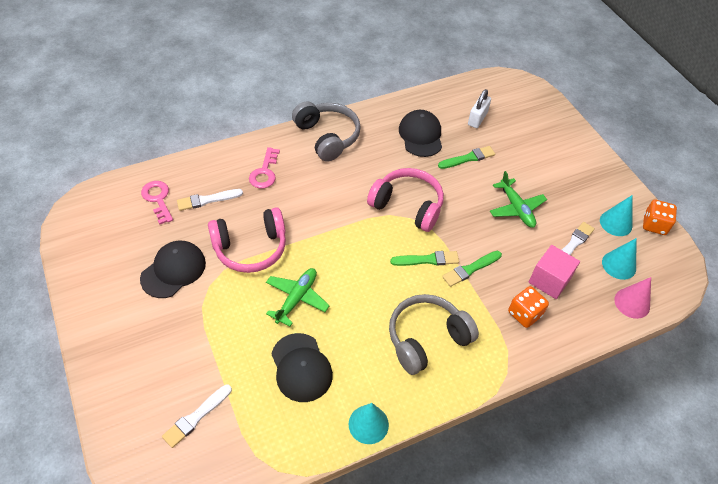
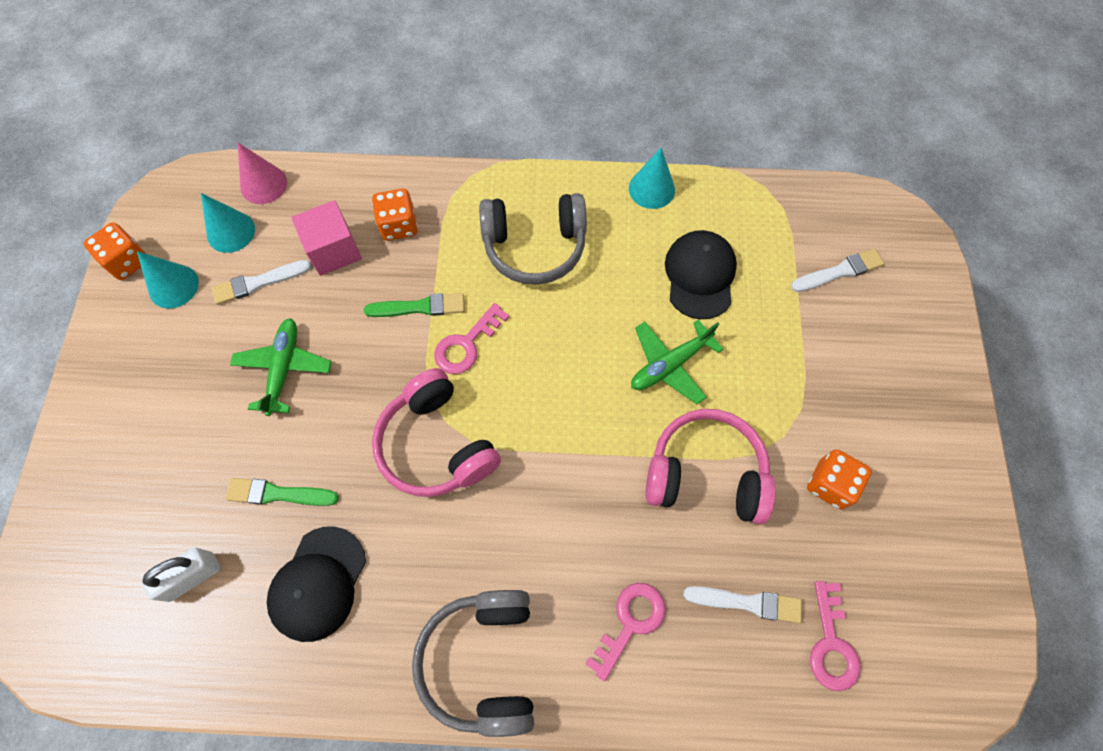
camera: 150 degrees left, 15 degrees up
(173, 270) = (830, 484): black cap -> orange dice
(427, 260) = (466, 345): green brush -> pink key

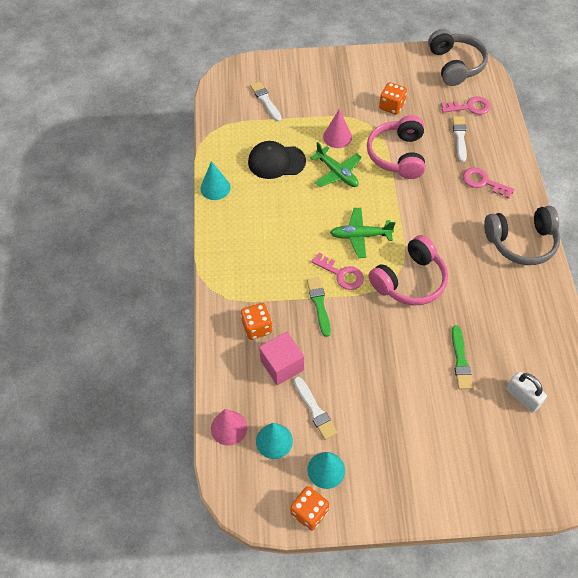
camera: 95 degrees left, 10 degrees down
(284, 368) = (377, 377): green plane -> green plane (360, 236)
(318, 583) = (506, 327): black cap -> none
(534, 246) = (265, 246): grey headphones -> grey headphones (455, 65)
(752, 376) = (337, 137): none -> pink cone

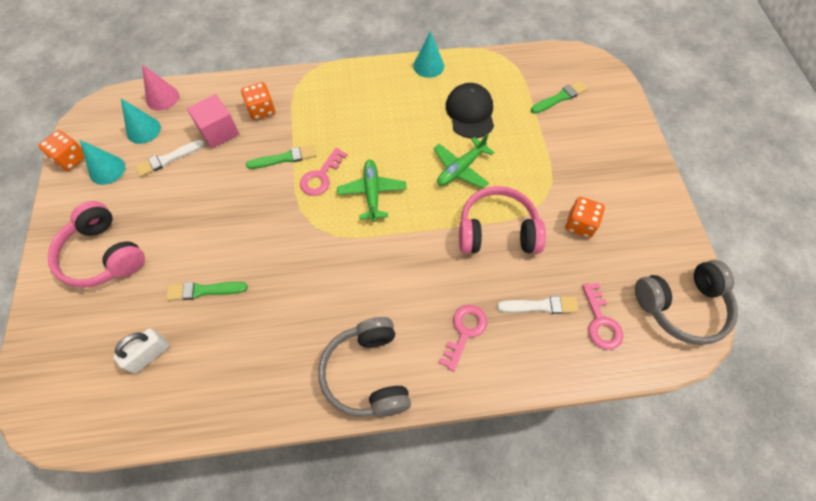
camera: 85 degrees right, 5 degrees up
(265, 101) = (559, 98): white brush -> green brush
(337, 137) = (516, 167): pink cone -> none
(410, 280) = (311, 241): pink headphones -> pink headphones (103, 255)

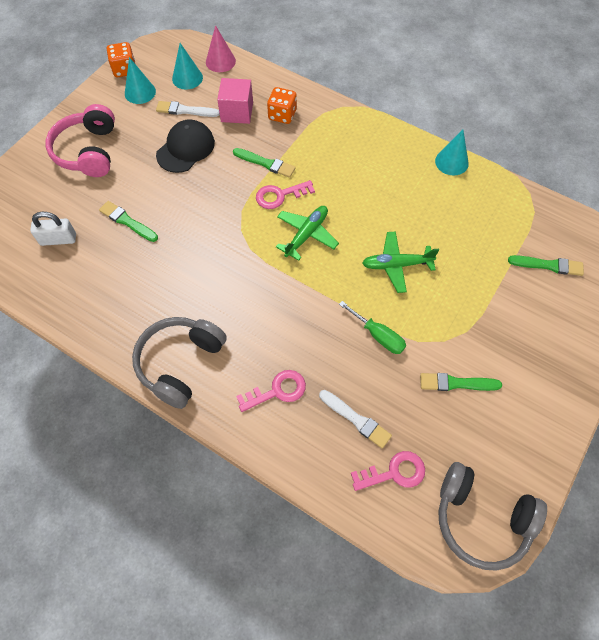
camera: 40 degrees right, 0 degrees up
(470, 113) = (450, 224): black cap -> black cap (185, 148)
(497, 231) = (378, 336): pink headphones -> green screwdriver
(580, 224) = (456, 383): orange dice -> green brush
(601, 322) = (394, 472): pink key -> pink key turned 135 degrees counterclockwise

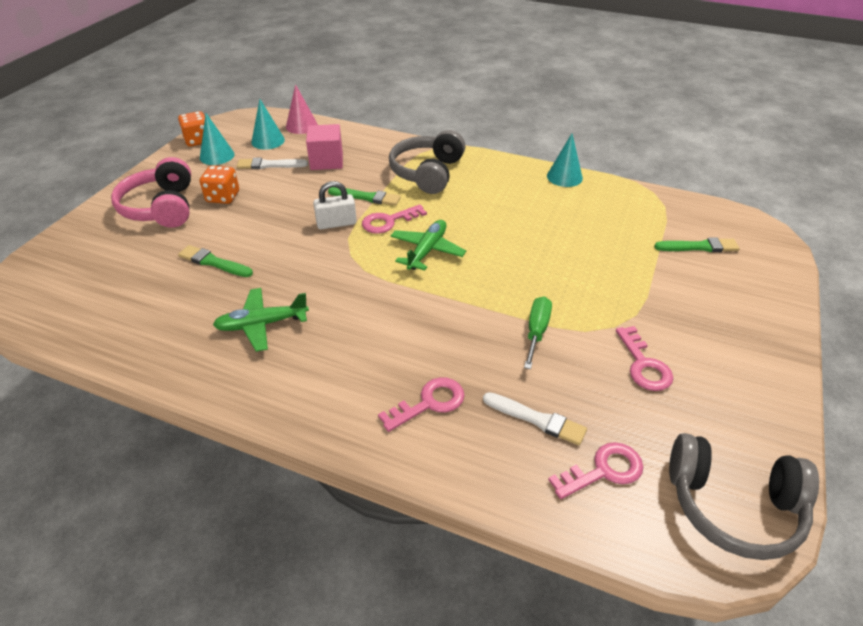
camera: 10 degrees left, 20 degrees down
(58, 239) = (128, 288): white padlock -> white padlock (336, 223)
(180, 363) = (298, 391): grey headphones -> grey headphones (427, 173)
(185, 148) = (274, 194): black cap -> none
(282, 115) = (376, 159): orange dice -> orange dice (223, 197)
(378, 336) = (536, 331): green screwdriver -> green screwdriver turned 105 degrees counterclockwise
(396, 265) = (535, 265): green plane -> green plane (261, 324)
(456, 383) = (644, 365): green brush -> pink key

